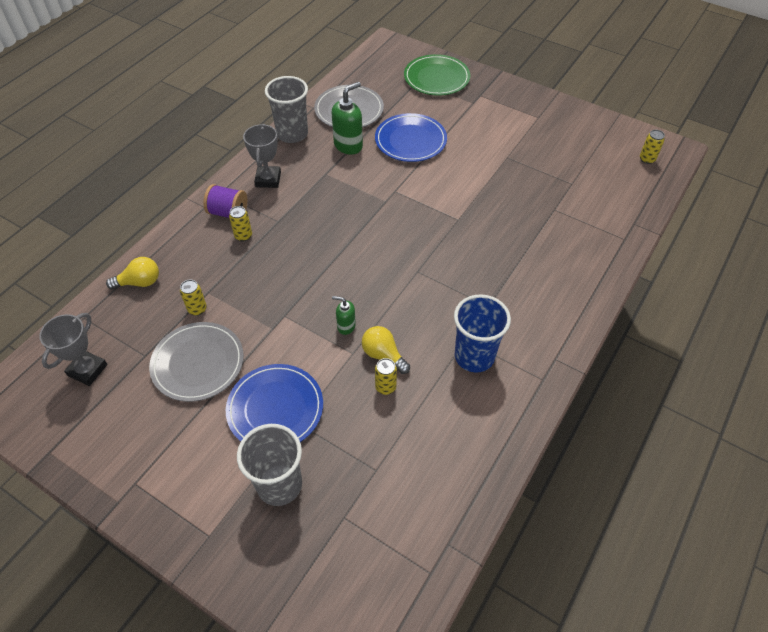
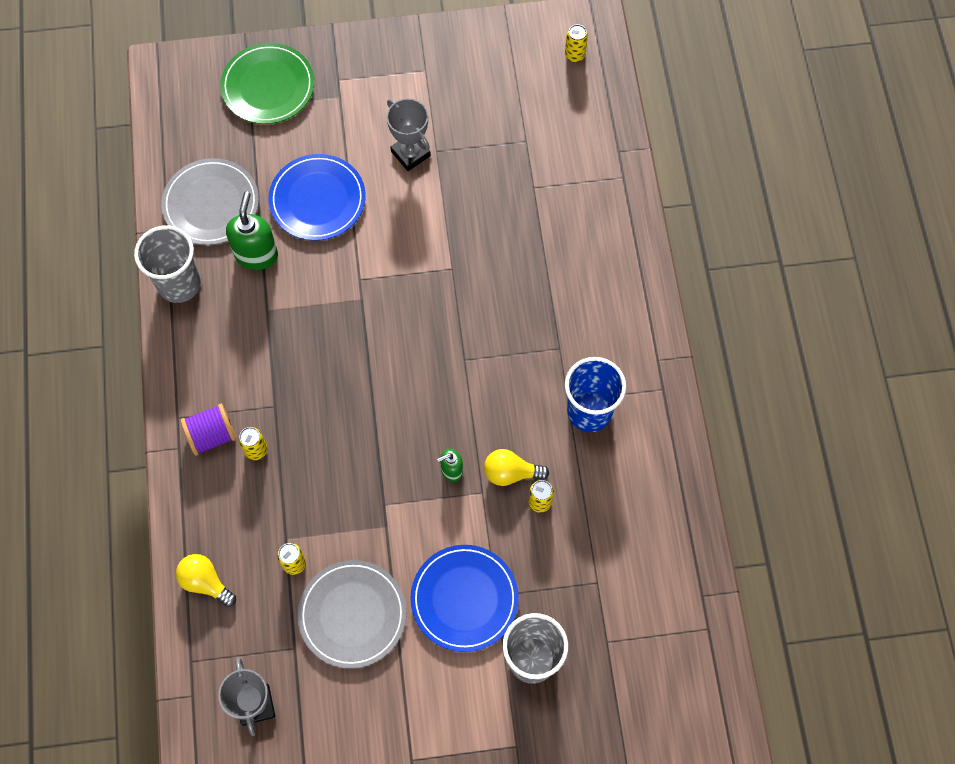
camera: 40 degrees left, 15 degrees up
(140, 282) = (205, 582): yellow light bulb -> yellow light bulb turned 90 degrees counterclockwise
(268, 179) = (212, 363): grey trophy -> grey trophy (410, 154)

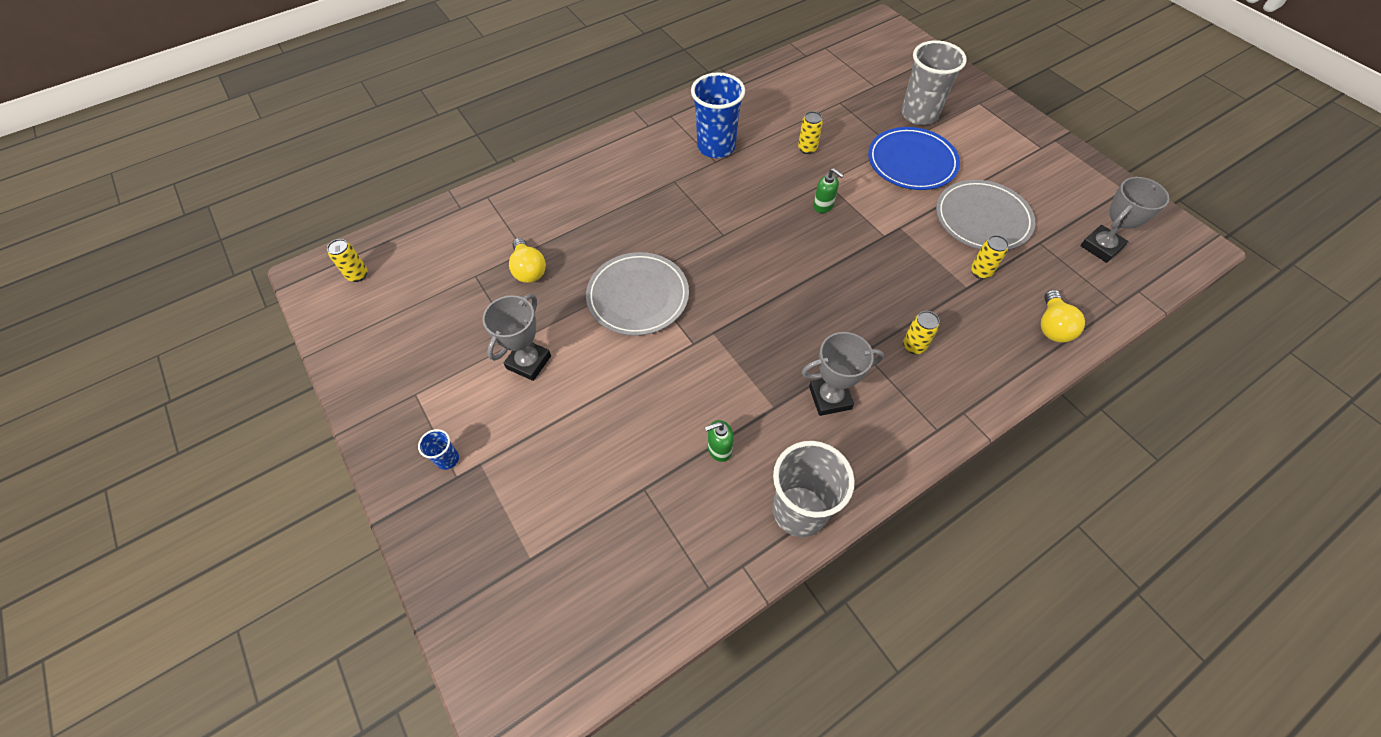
camera: 115 degrees left, 10 degrees down
(211, 204) = (684, 532): grey plate -> grey plate (638, 296)
(212, 435) = (929, 389): purple spool -> none
(250, 355) = (830, 398): none -> grey trophy
(256, 254) = (719, 449): green soap dispenser -> green soap dispenser, size x0.56
(268, 86) = (492, 553): green plate -> none
(317, 199) = (623, 422): blue plate -> none
(355, 78) = (447, 459): none -> blue cup
(511, 473) = (798, 172): yellow light bulb -> yellow light bulb (529, 270)

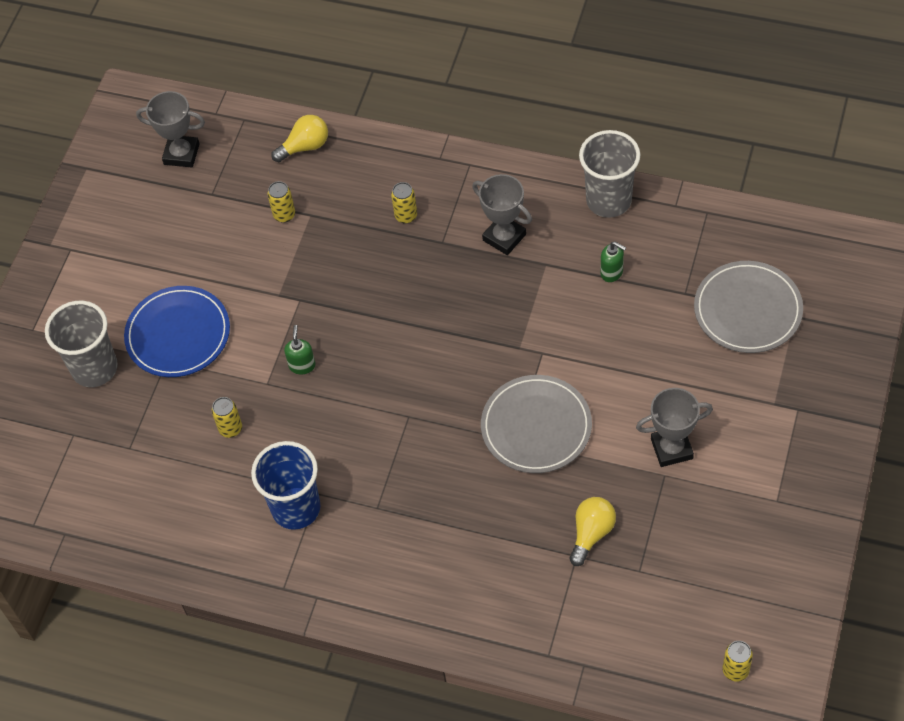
camera: 125 degrees left, 0 degrees up
(447, 459) = (793, 427): blue cup -> none
(982, 218) = (214, 244): grey plate -> grey plate (747, 310)

